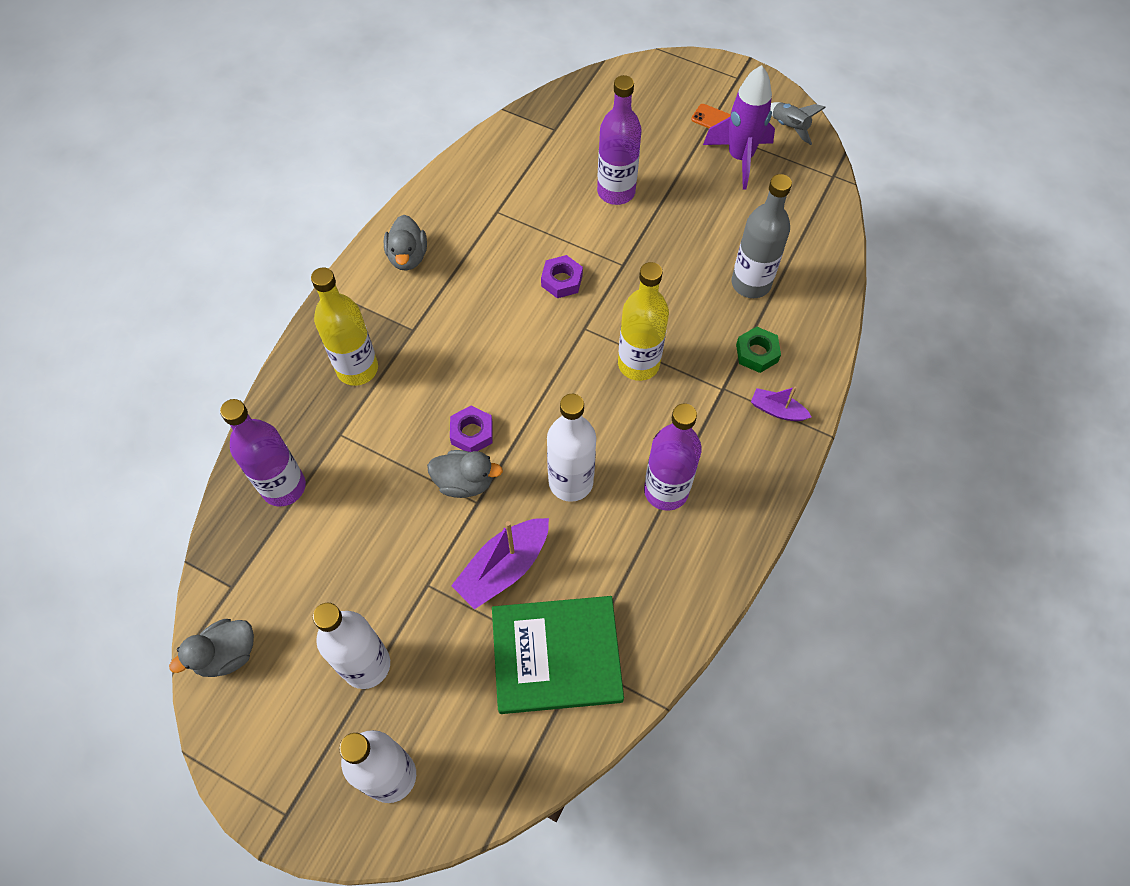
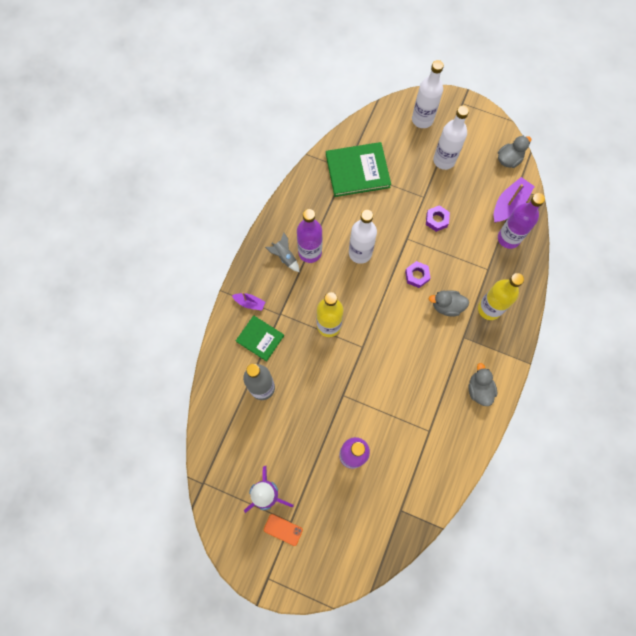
camera: 175 degrees right, 10 degrees up
(464, 482) = (415, 248): grey duck -> grey duck (446, 306)
(504, 568) = (388, 207): purple boat -> purple boat (509, 204)
(561, 280) = (380, 380): purple nut -> purple nut (436, 220)
(757, 353) = (260, 338): green nut -> green book
(789, 127) = (231, 528): grey rocket -> grey rocket (284, 257)

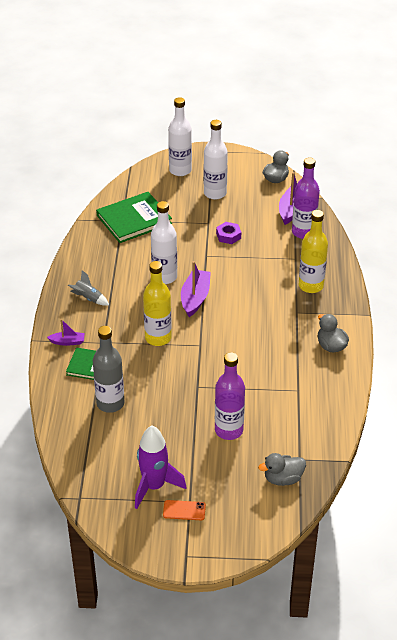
camera: 20 degrees left, 30 degrees down
(310, 252) = (113, 289): purple bottle -> none
(378, 288) = (195, 298): none -> purple boat
(417, 276) = (229, 279): purple nut -> none
(446, 306) = (269, 294): grey duck -> grey duck (283, 479)

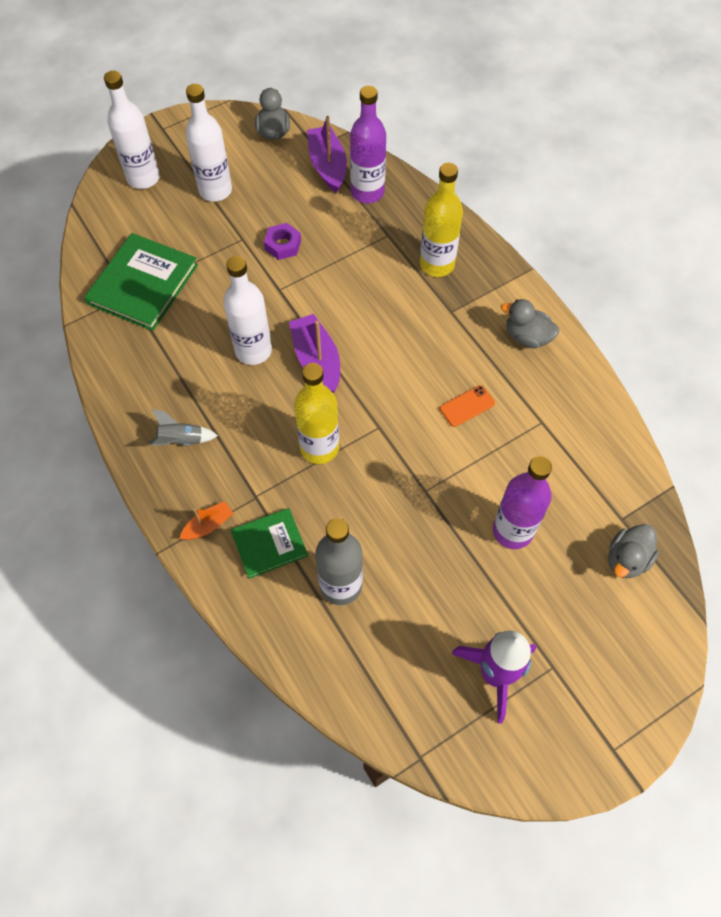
camera: 35 degrees left, 20 degrees up
(67, 342) = (208, 525): purple boat -> orange boat
(184, 510) = (557, 684): orange phone -> orange phone (467, 406)

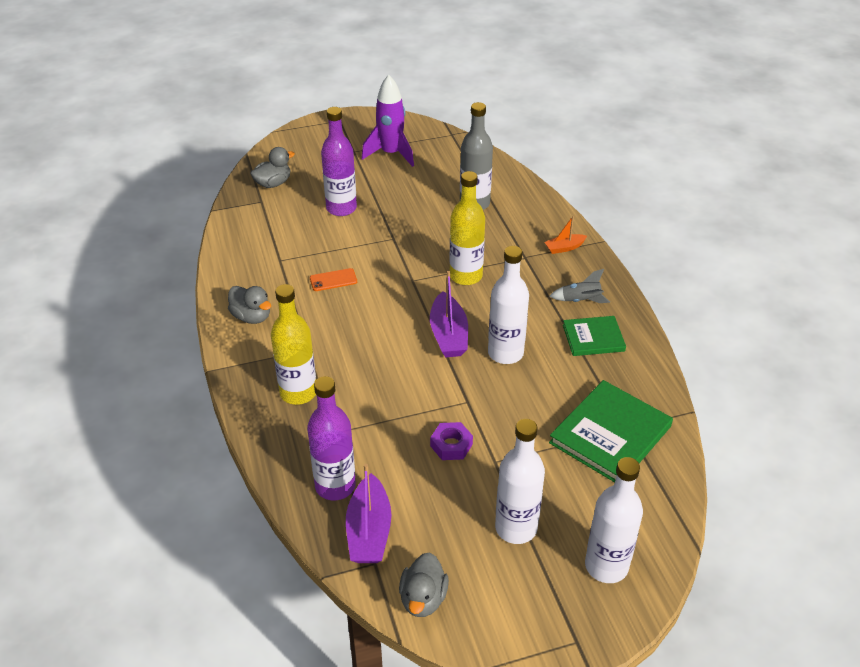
camera: 165 degrees left, 20 degrees down
(269, 544) = (520, 231): green book -> green book (593, 338)

